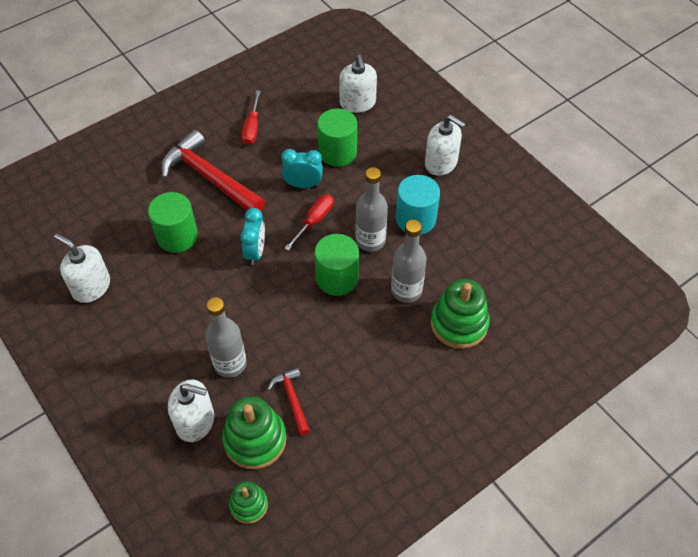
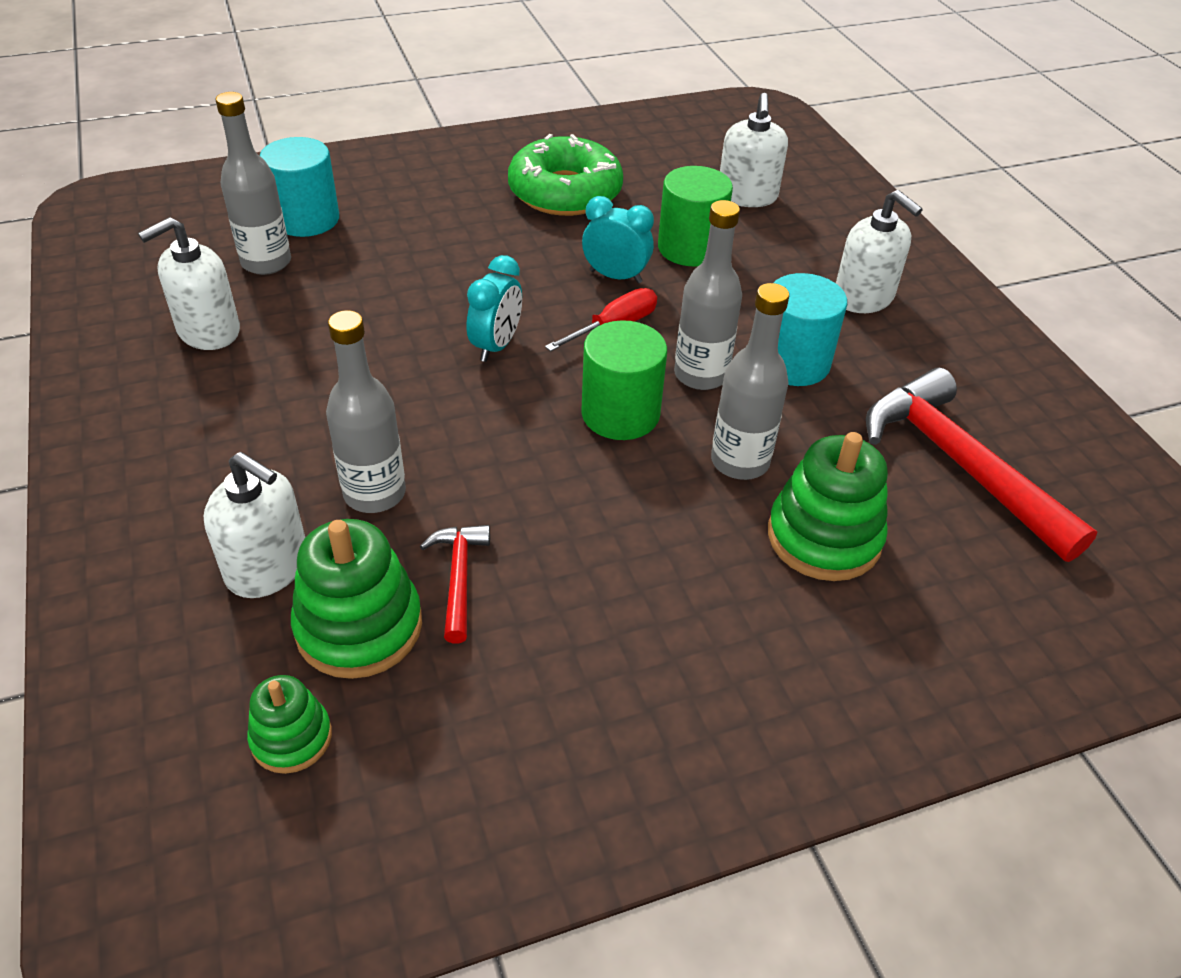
camera: 15 degrees right, 10 degrees down
(91, 287) = (208, 331): white soap dispenser -> white soap dispenser turned 90 degrees counterclockwise
(100, 229) = (266, 262): none -> grey bottle
(108, 190) = (306, 219): none -> turquoise cylinder
(177, 236) = (380, 297): green cylinder -> none
(209, 177) = (468, 237): red hammer -> red hammer (959, 464)
(252, 128) = (565, 192): red screwdriver -> green donut

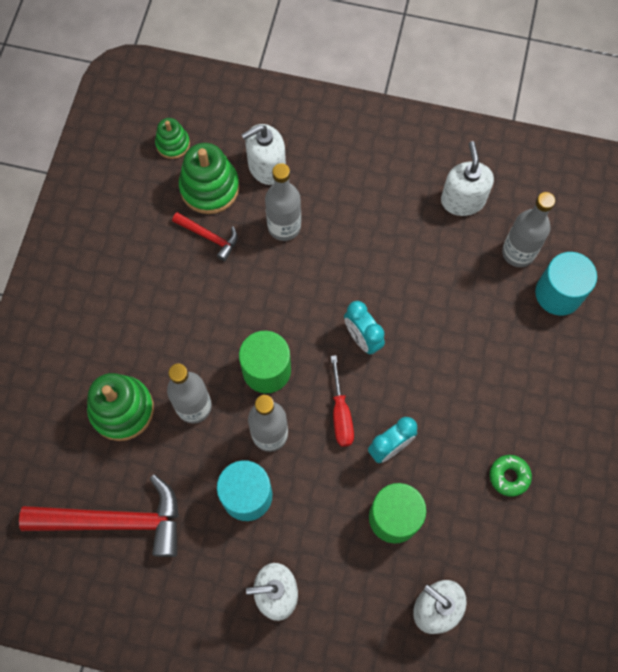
camera: 125 degrees right, 25 degrees up
(565, 192) = (509, 476): green donut -> green donut, size x0.45

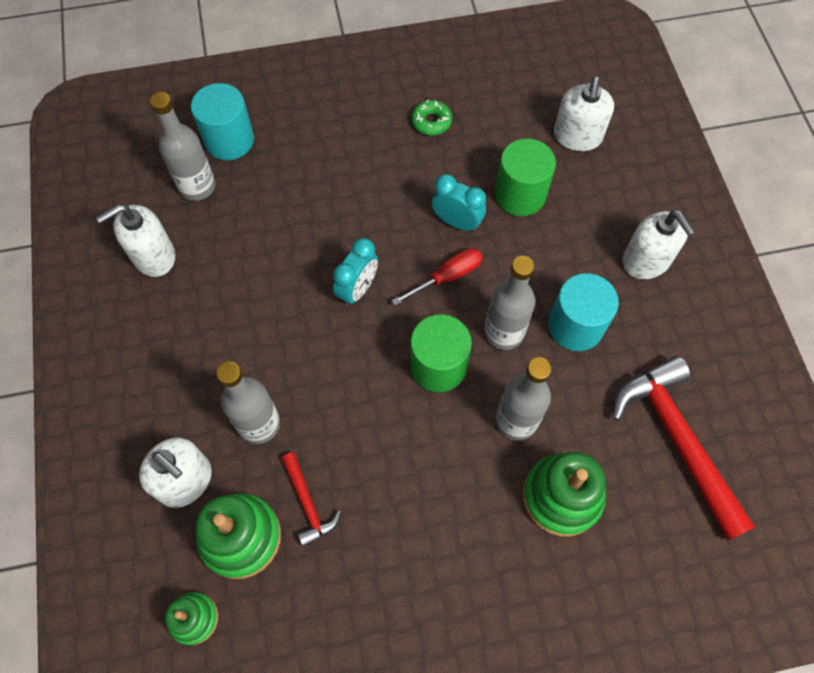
camera: 115 degrees left, 5 degrees down
(209, 237) = (308, 504): red hammer -> red hammer turned 150 degrees clockwise

